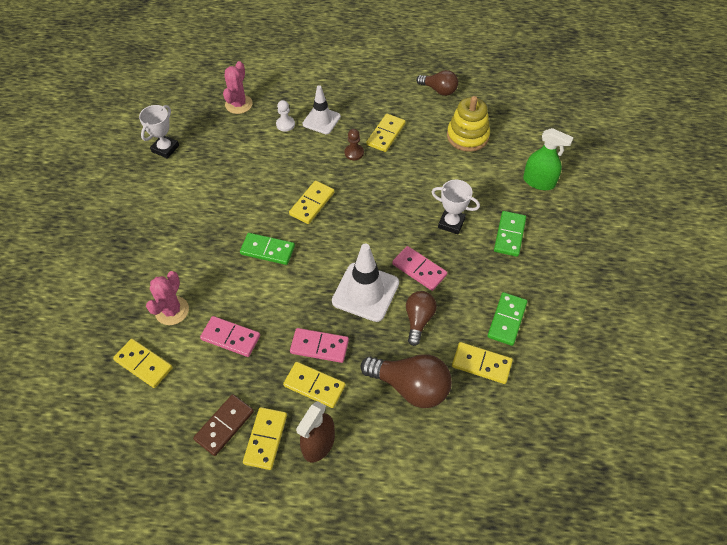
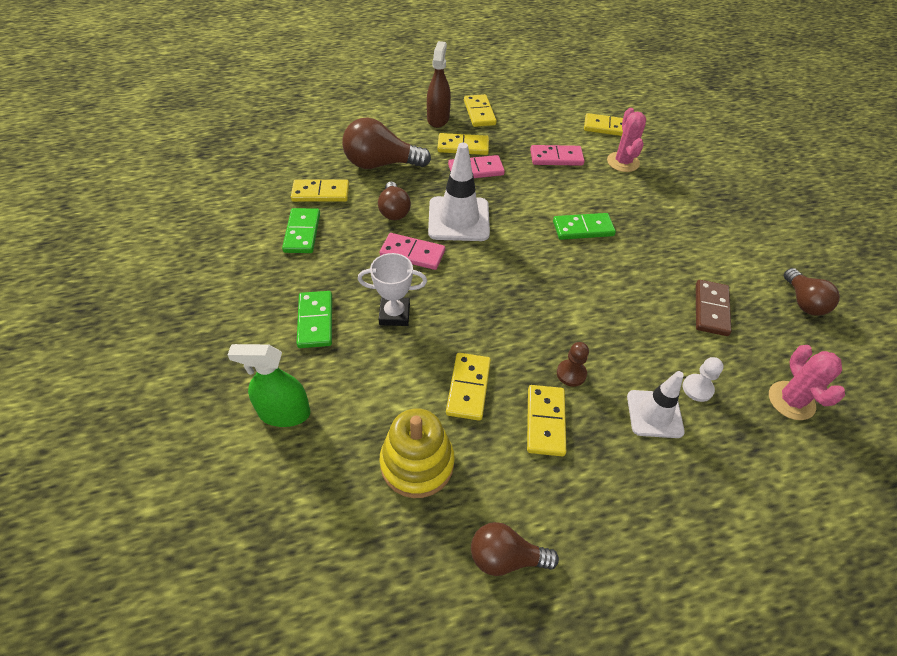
camera: 155 degrees right, 5 degrees down
(165, 148) = (803, 302): white trophy -> brown light bulb
(224, 426) = (515, 112): brown domino -> brown domino (711, 309)
(312, 204) = (574, 288): yellow domino -> yellow domino (468, 388)

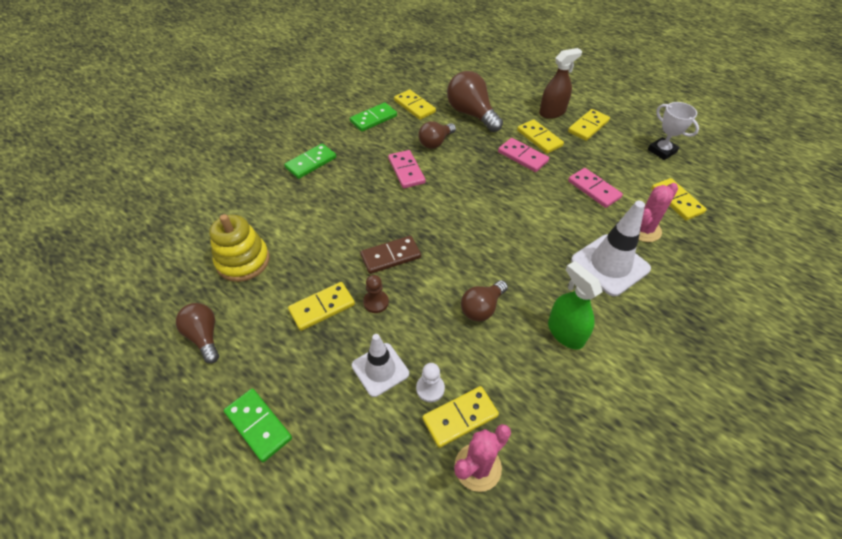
camera: 55 degrees right, 0 degrees up
(284, 413) = (237, 188): green spray bottle -> green spray bottle (565, 333)
(394, 314) = (347, 191): white trophy -> white trophy (662, 151)
(458, 219) = (462, 174): white traffic cone -> white traffic cone (610, 265)
(468, 388) = (318, 255): yellow domino -> yellow domino (460, 417)
(583, 229) = (531, 242): green domino -> green domino (258, 425)
(711, 309) = (529, 364): brown domino -> brown domino (390, 256)
(803, 302) = (617, 437): brown light bulb -> brown light bulb (482, 308)

